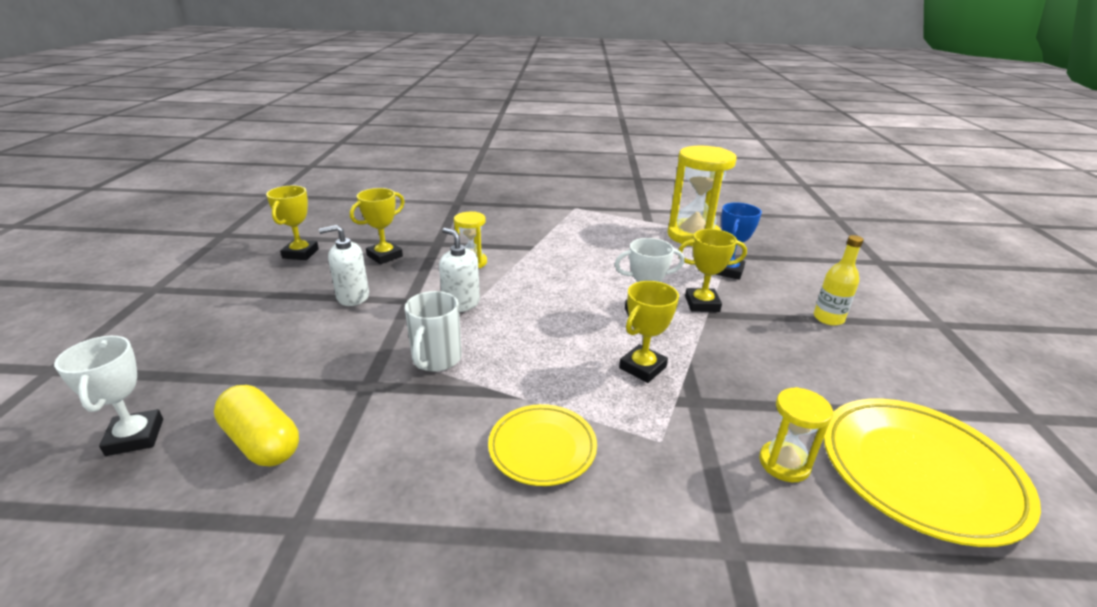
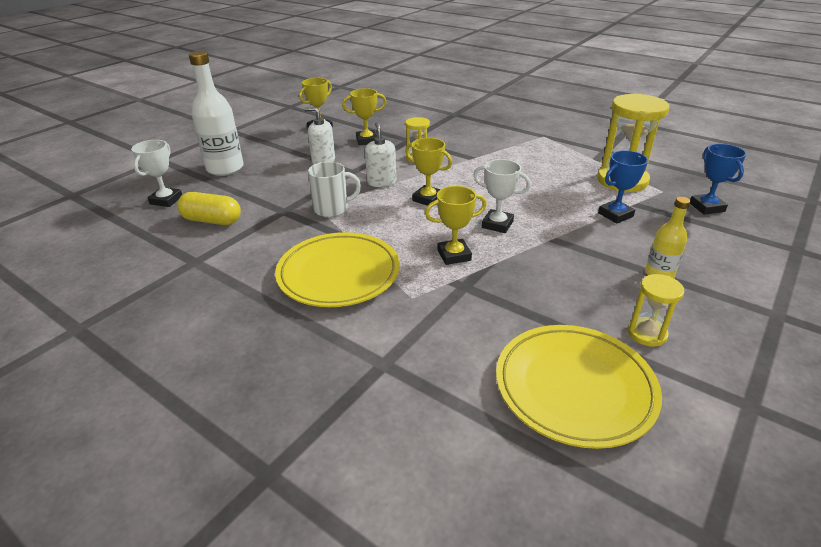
camera: 35 degrees right, 5 degrees up
(202, 350) = (225, 168): none -> white bottle
(262, 441) = (212, 220): yellow capsule -> yellow capsule turned 60 degrees counterclockwise
(436, 359) = (332, 209): white mug -> white mug turned 150 degrees counterclockwise
(542, 448) = (339, 274): yellow plate -> yellow plate, size x1.67
(702, 304) = (556, 231): yellow trophy -> yellow trophy (428, 199)
(782, 243) = (706, 207): none -> blue trophy
(784, 463) = (477, 341): yellow hourglass -> yellow hourglass (646, 333)

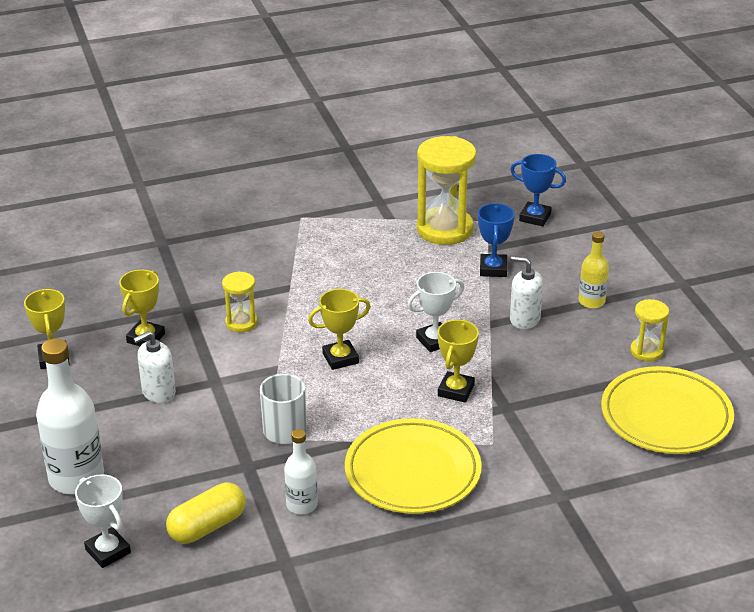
camera: 55 degrees left, 0 degrees up
(261, 244) = (302, 505): none -> white bottle
(381, 182) = (266, 372): white soap dispenser -> white soap dispenser (524, 319)

